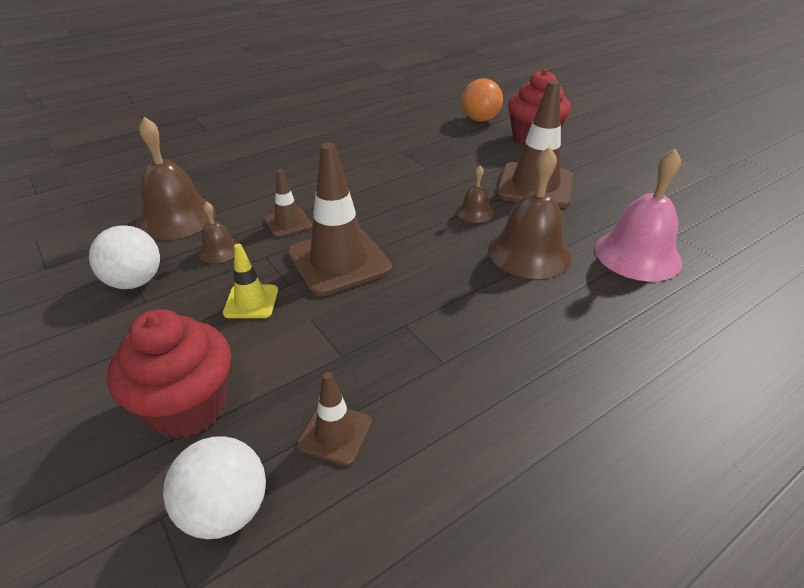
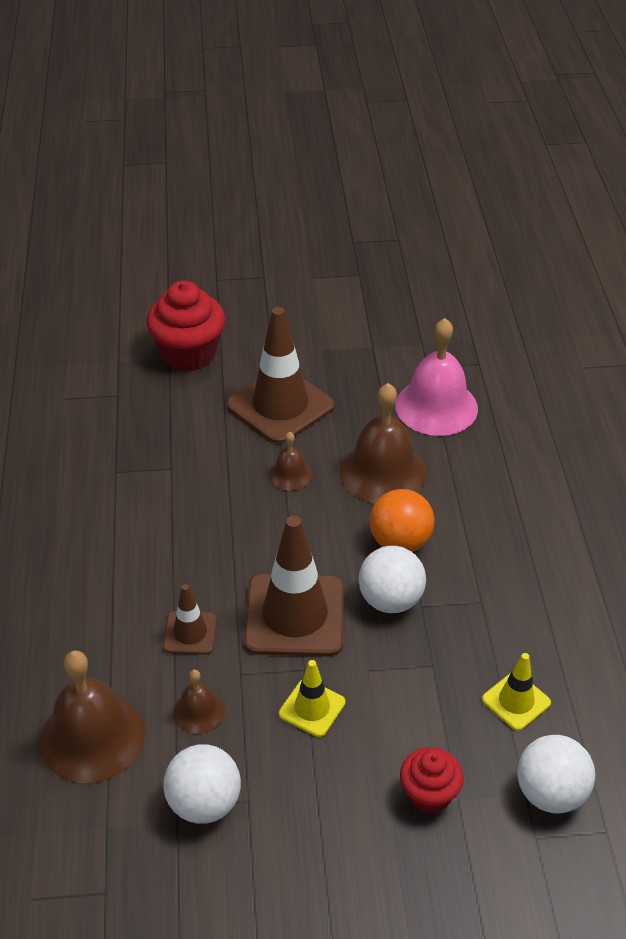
camera: 60 degrees left, 5 degrees up
(187, 406) = (429, 794): red cupcake -> red cupcake, size x0.59
(335, 433) = (516, 701): brown traffic cone -> yellow traffic cone
(395, 304) = (390, 600): none -> white ball
(480, 119) = (101, 369): orange ball -> orange ball (400, 542)

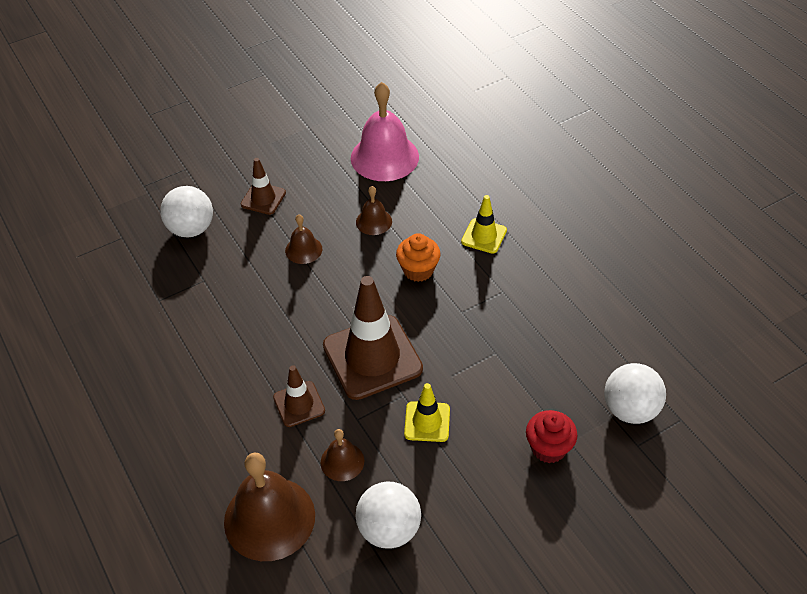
camera: 25 degrees left, 5 degrees up
(189, 354) = (162, 183): red cupcake -> none
(280, 406) = (263, 198): brown traffic cone -> brown traffic cone, size x0.51
(383, 472) = (374, 221): brown bell -> brown bell, size x0.50
(390, 600) = (437, 316): white ball -> white ball (191, 229)
(400, 542) = (418, 270): orange ball -> orange cupcake
(516, 701) = (569, 354): yellow traffic cone -> yellow traffic cone (484, 236)

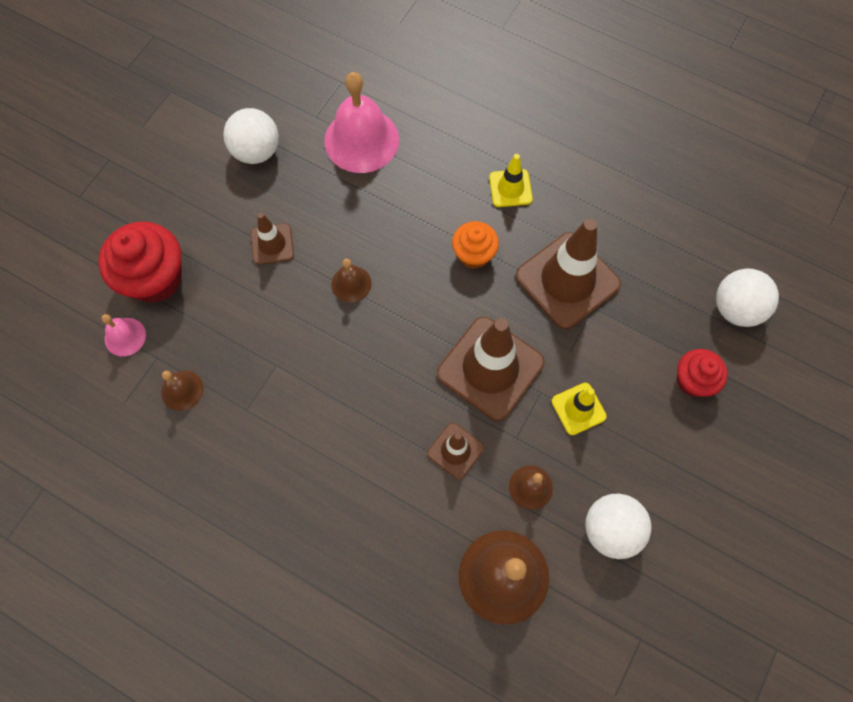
camera: 30 degrees left, 20 degrees up
(111, 214) = (125, 337): none -> pink bell
(161, 186) = (155, 278): none -> red cupcake
(191, 229) = (222, 313): white ball -> white ball (256, 151)
(374, 221) = (398, 220): brown bell -> brown bell (182, 390)
(486, 322) = (567, 280): none -> brown traffic cone

